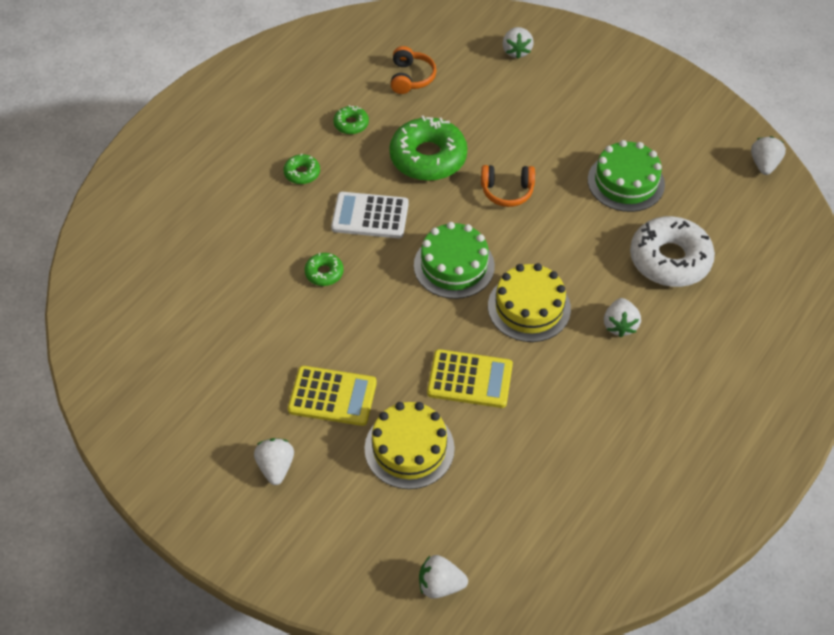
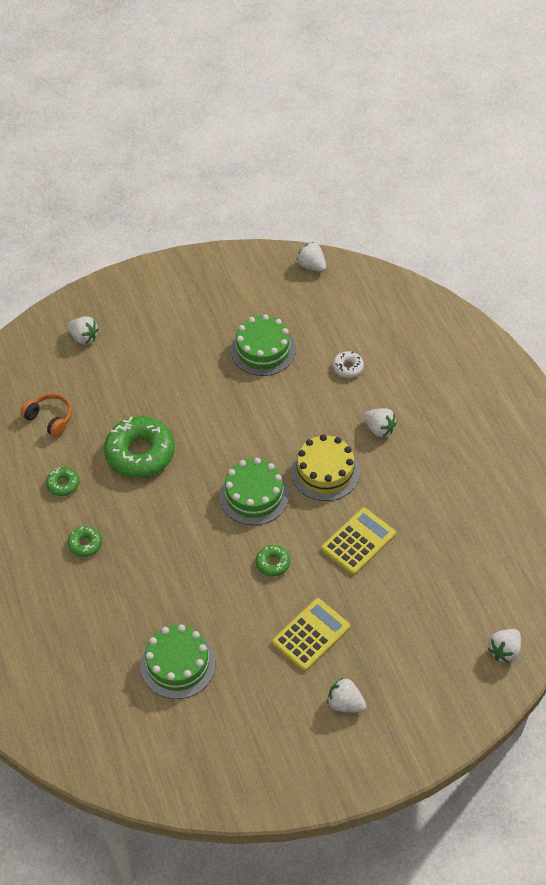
camera: 55 degrees left, 0 degrees up
(227, 308) = (178, 664): none -> green cake
(324, 273) = (195, 581): green donut -> green donut (273, 563)
(370, 216) = (165, 522): white calculator -> none
(409, 448) = (388, 610): yellow cake -> none
(507, 191) = (213, 423): orange headphones -> none
(669, 259) = (348, 367): white donut -> white donut, size x0.47

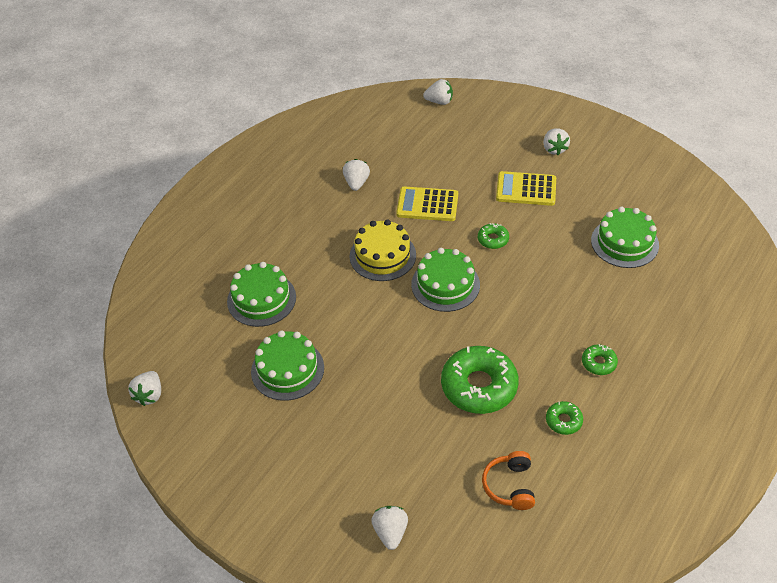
camera: 125 degrees left, 5 degrees down
(348, 367) = (261, 299): white donut -> green cake
(379, 429) = (312, 246): white strawberry -> white strawberry (356, 183)

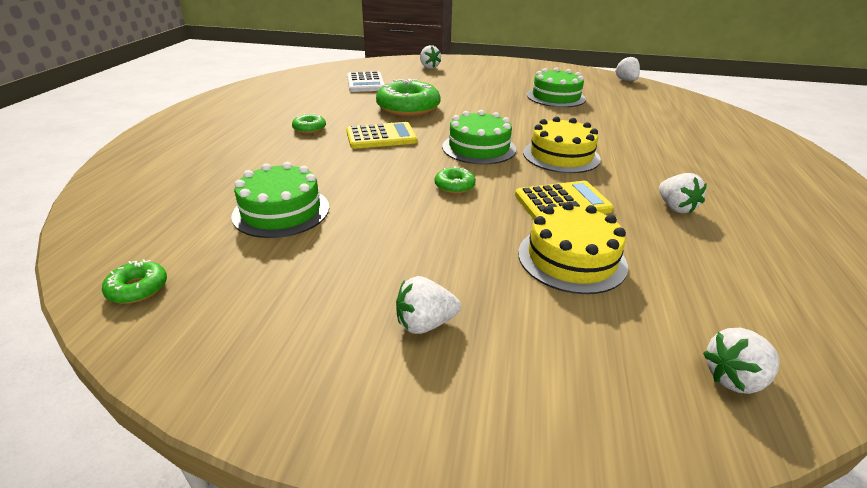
camera: 155 degrees right, 15 degrees down
(261, 299) = (626, 119): green cake -> none
(458, 164) = (571, 259): none -> yellow cake
(510, 486) = (365, 83): orange headphones -> white calculator
(526, 189) = (443, 245): yellow calculator -> yellow calculator (381, 137)
(554, 149) = (425, 323): white strawberry -> white strawberry turned 75 degrees counterclockwise
(563, 421) = (335, 104): green donut -> green donut (138, 288)

